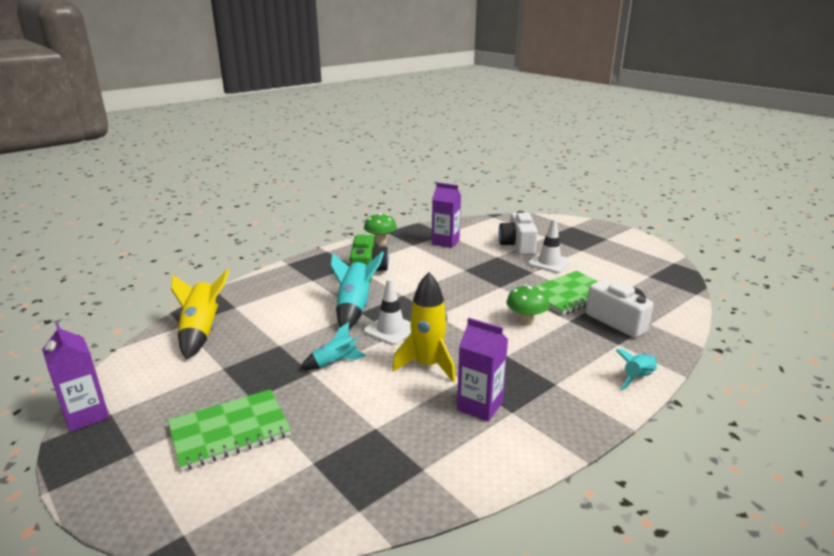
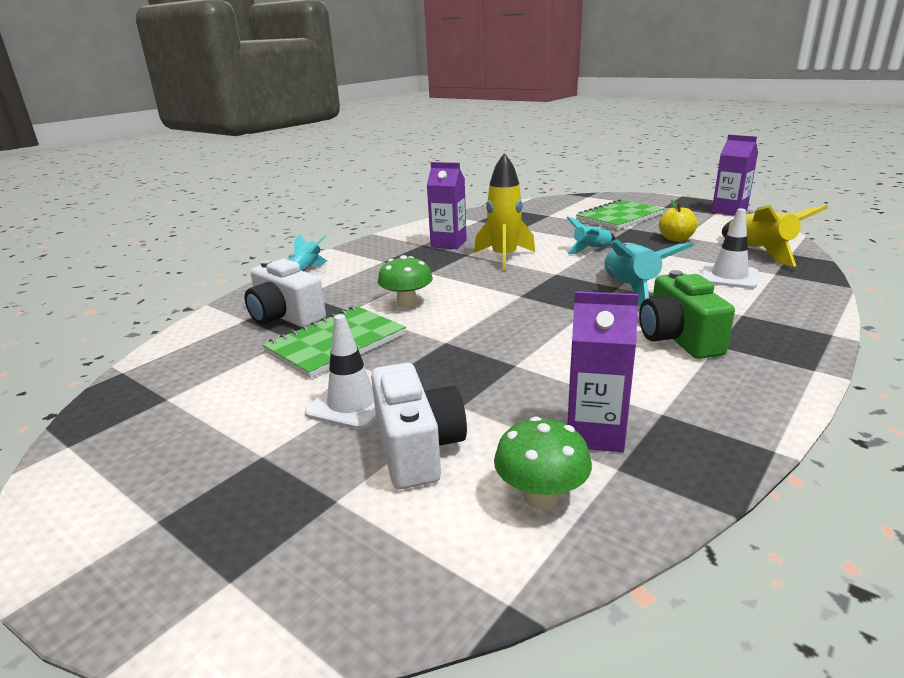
camera: 170 degrees right, 0 degrees up
(236, 365) = (675, 239): none -> yellow apple
(380, 241) = (745, 413): green mushroom -> green mushroom (541, 496)
(391, 330) = (564, 276): white traffic cone -> white traffic cone (729, 277)

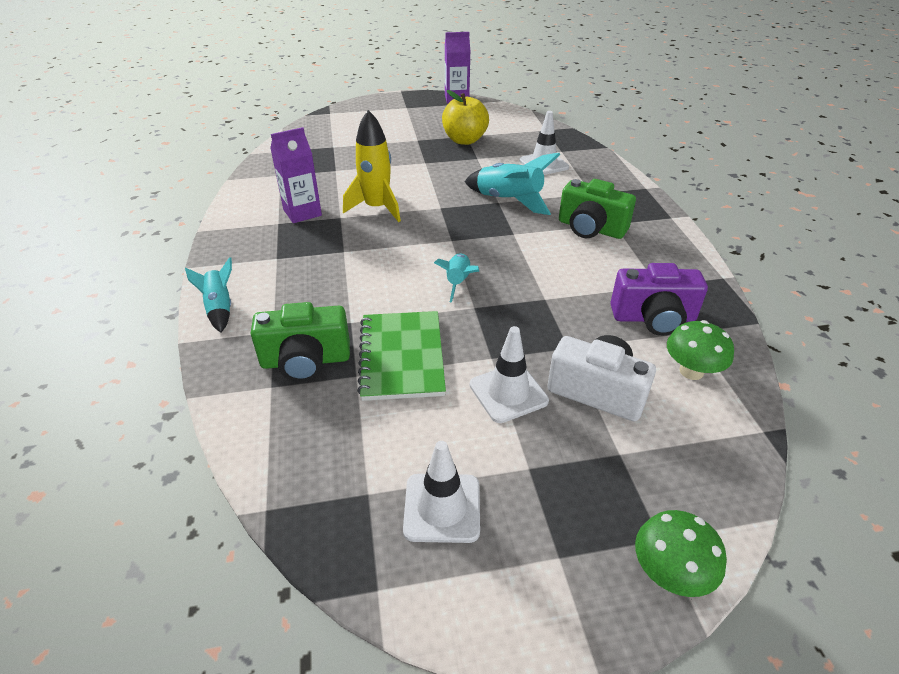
camera: 50 degrees left, 15 degrees up
(175, 435) = (442, 508): none -> white traffic cone
(285, 317) = (305, 361): white camera -> green camera
(407, 303) = (383, 290): green mushroom -> green mushroom (669, 573)
(592, 250) = (427, 173): turquoise rocket -> turquoise rocket (458, 282)
(595, 433) = (653, 318): purple carton -> purple camera
(619, 217) = (392, 130): green notebook -> none
(675, 239) = (464, 140): yellow apple -> yellow apple, size x1.51
(759, 252) = (528, 135): yellow rocket -> none

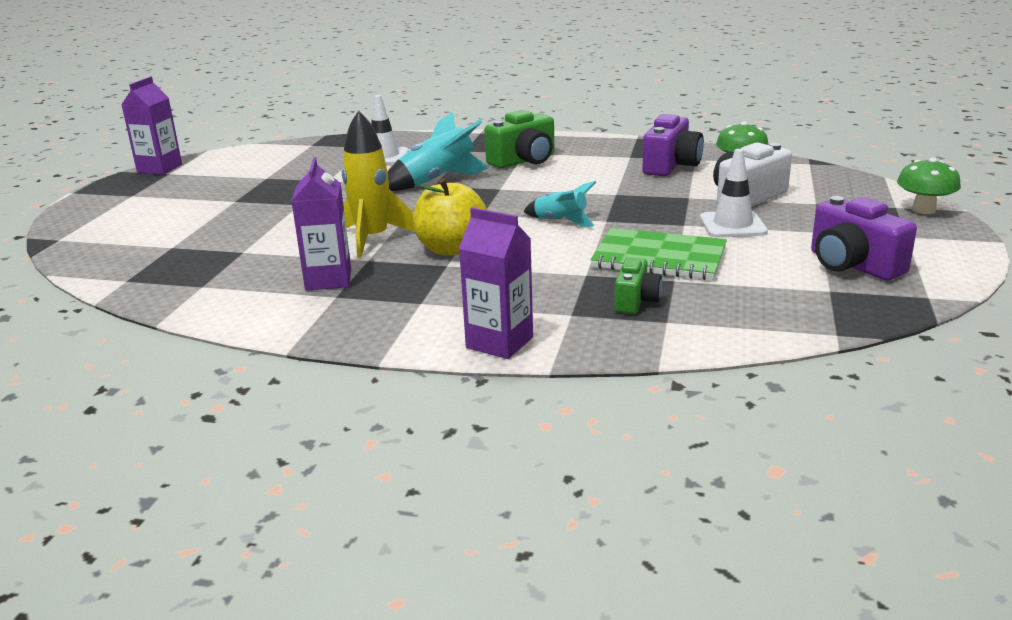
camera: 65 degrees left, 15 degrees down
(219, 308) = (499, 342): turquoise rocket -> purple carton
(305, 361) = (636, 301): green camera -> green camera, size x0.61
(442, 508) = (852, 265): white traffic cone -> purple camera
(464, 140) = (276, 180): yellow apple -> yellow apple (451, 249)

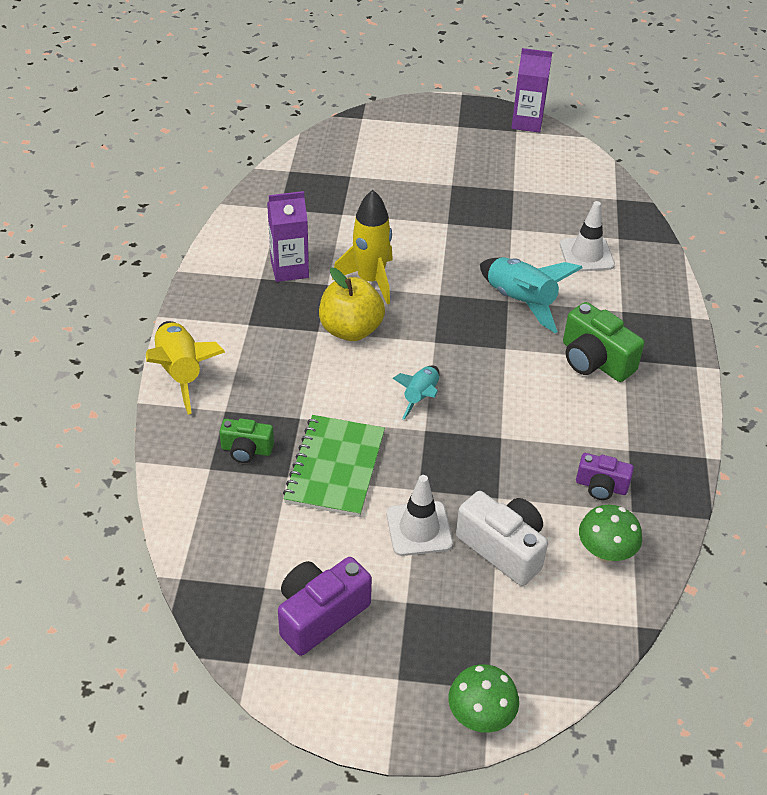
camera: 80 degrees right, 20 degrees up
(499, 342) = (181, 373): purple carton -> yellow rocket
(671, 166) = (601, 486): purple camera -> purple camera, size x0.61

